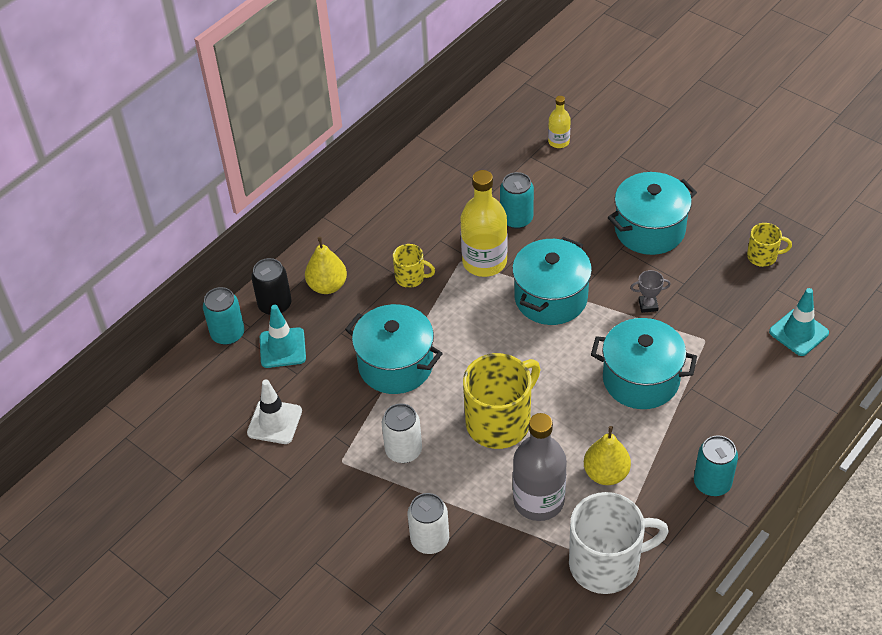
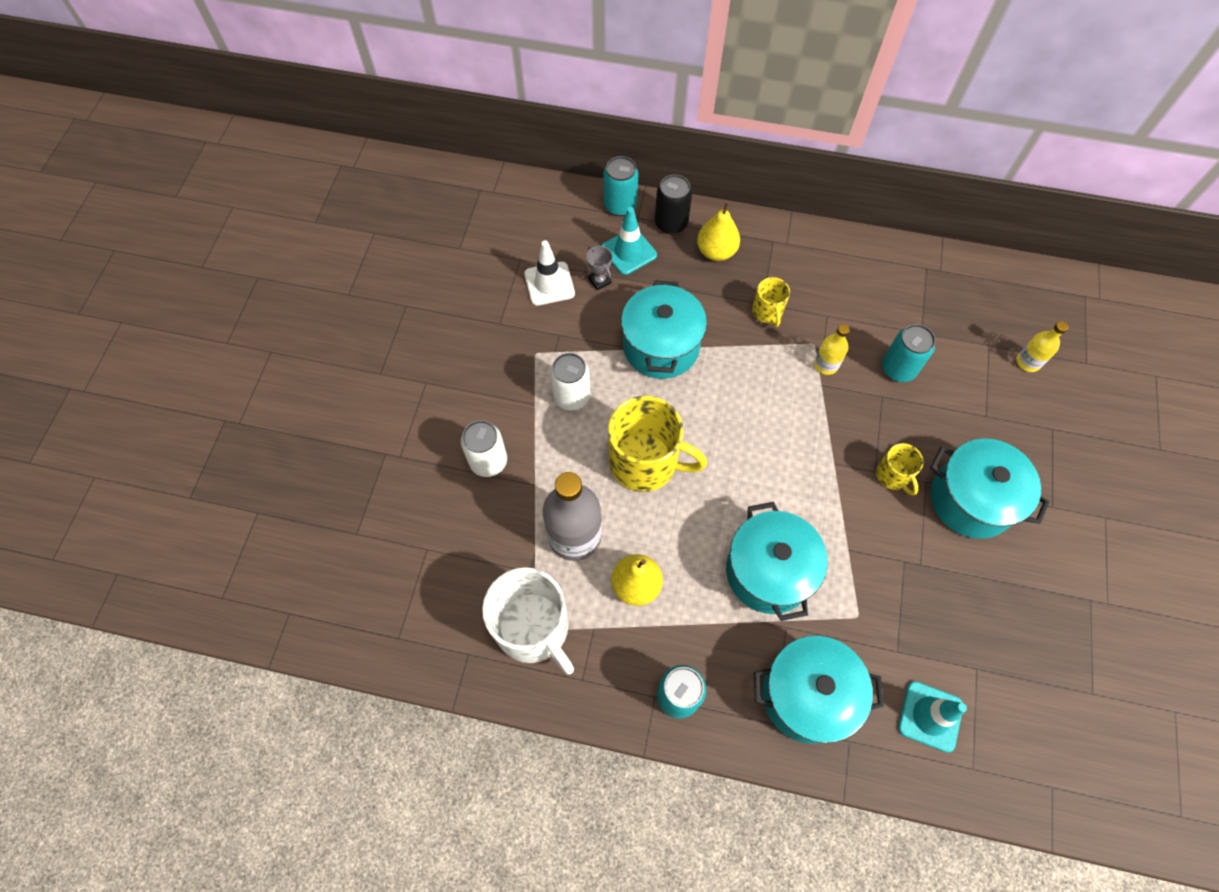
camera: 60 degrees right, 15 degrees up
(484, 262) = (826, 364): yellow bottle -> yellow bottle, size x0.51
(551, 298) = (819, 443): turquoise pot -> turquoise pot (807, 695)
(648, 305) = (868, 540): grey trophy -> grey trophy (599, 281)
(763, 256) = (1014, 635): yellow mug -> yellow mug (893, 475)

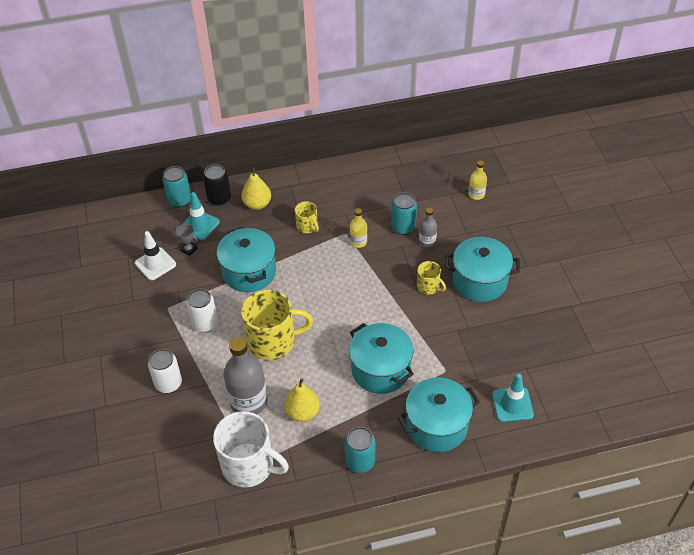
camera: 25 degrees left, 15 degrees down
(922, 405) = (427, 241): none -> grey bottle

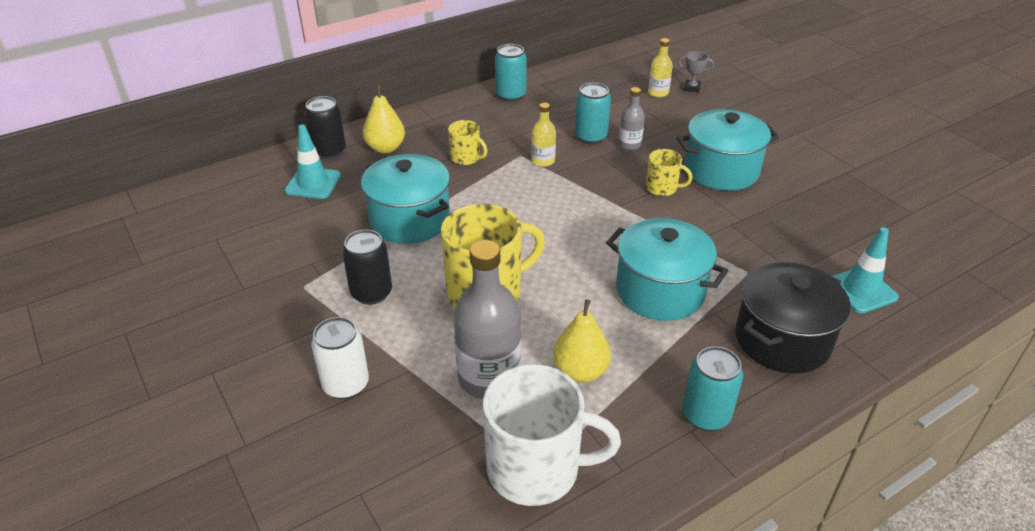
camera: 20 degrees left, 10 degrees down
(155, 264) = (263, 238): white traffic cone -> none
(180, 200) = (272, 163): turquoise can -> turquoise can (510, 95)
(189, 249) = (308, 212): grey trophy -> grey trophy (692, 88)
(205, 323) = (371, 293): white can -> black can
(437, 426) = (782, 340): turquoise pot -> black pot

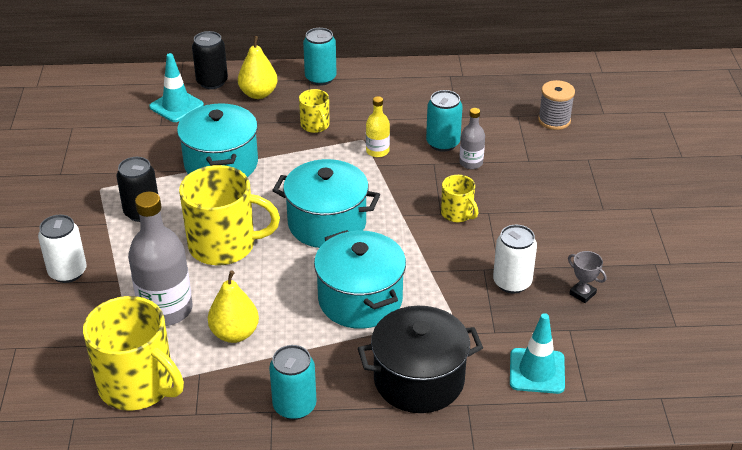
camera: 30 degrees right, 0 degrees up
(510, 95) = (411, 78): turquoise can -> turquoise can (320, 78)
(536, 469) = (138, 385): white mug -> yellow mug
(658, 93) = (554, 120): yellow bottle -> grey spool
(692, 88) = (594, 126): grey trophy -> grey trophy (582, 294)
(721, 170) = (531, 217): turquoise pot -> turquoise pot (327, 223)
(763, 226) = (512, 282): none -> white can

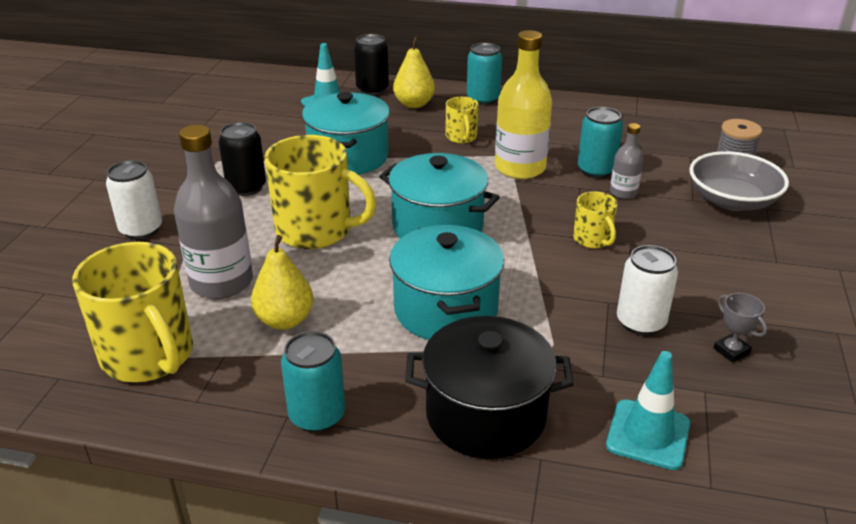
camera: 15 degrees right, 5 degrees down
(377, 151) = (520, 168): yellow bottle -> yellow bottle, size x1.95
(560, 156) = (732, 201): none -> grey bowl

